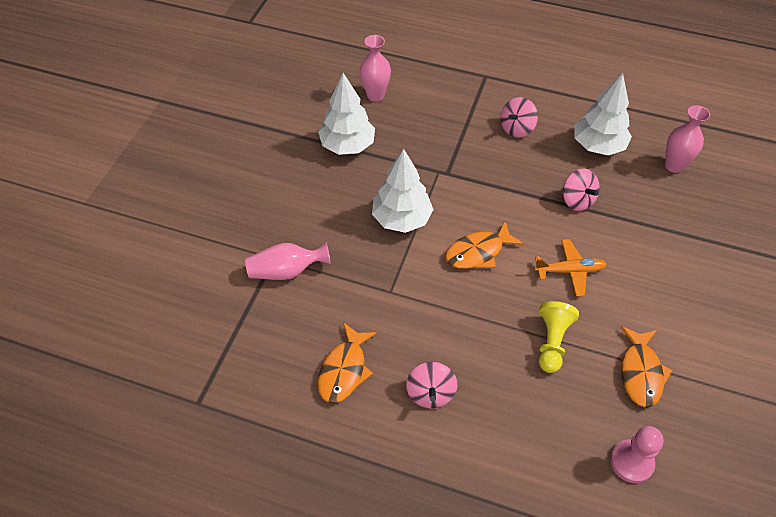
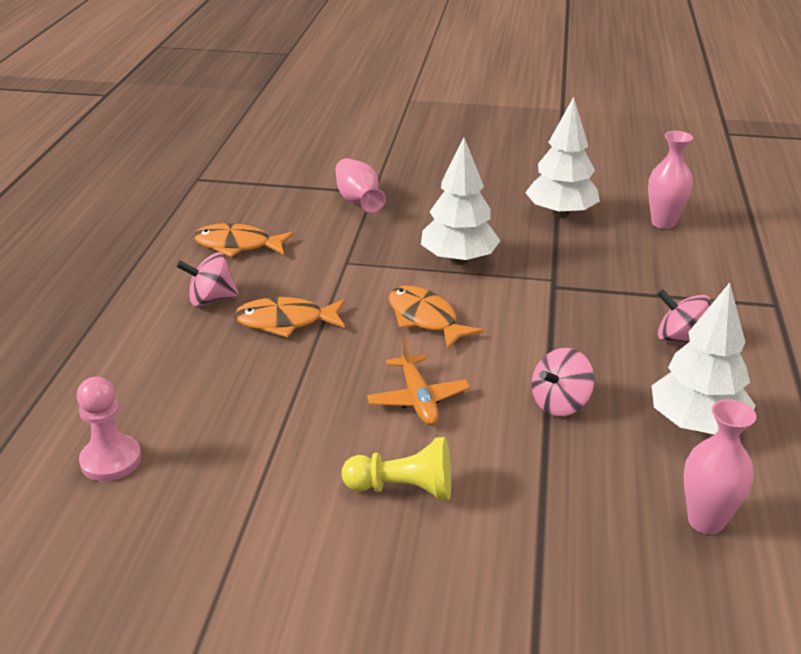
camera: 80 degrees right, 20 degrees down
(552, 342) = (292, 386): yellow pawn -> yellow pawn (403, 488)
(640, 372) = (251, 471): orange fish -> orange fish (285, 322)

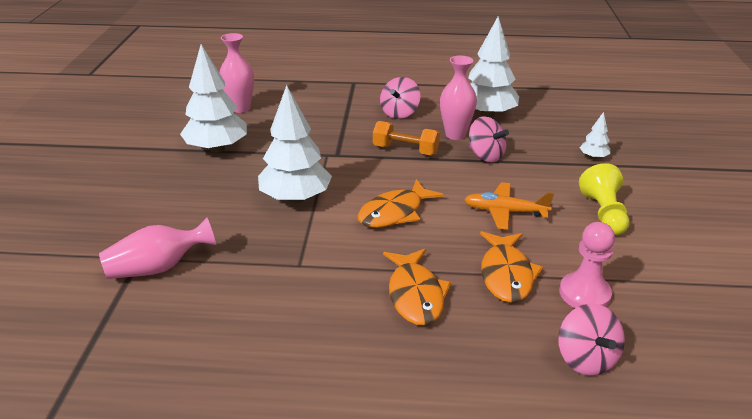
camera: 95 degrees left, 0 degrees up
(111, 460) = (669, 381): pink pawn -> pink pawn (584, 293)
(211, 299) = (382, 359): pink spinning top -> pink spinning top (585, 359)
(238, 245) = (257, 357): orange fish -> orange fish (506, 274)
(418, 399) = (504, 212): orange plane -> orange plane turned 150 degrees counterclockwise
(564, 518) = (593, 157): none -> white tree
(569, 336) = (405, 150): none -> orange dumbbell
(705, 521) = (568, 118): pink vase -> pink vase (455, 135)

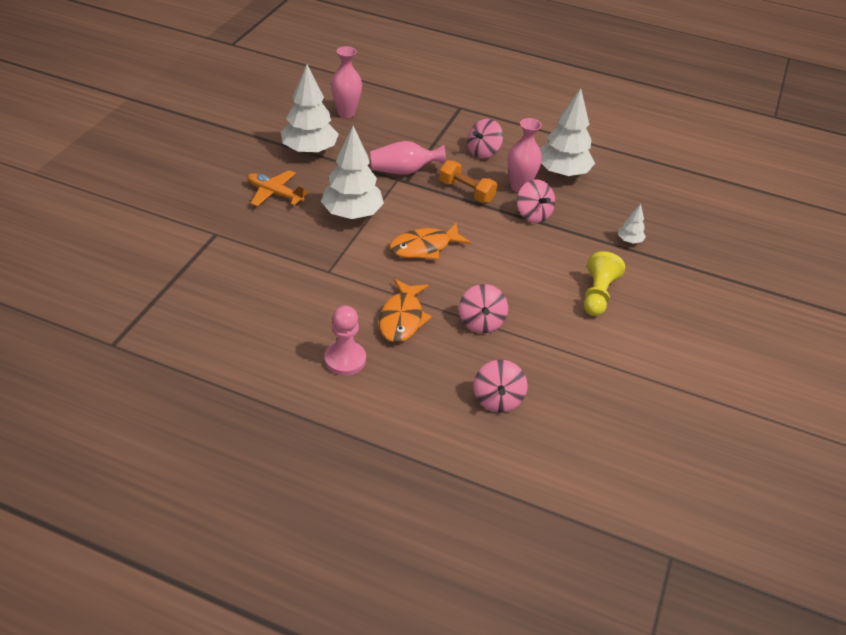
camera: 15 degrees right, 10 degrees up
(158, 267) = (226, 245): pink vase -> pink vase (404, 171)
(504, 212) = (514, 270): orange plane -> orange plane (274, 193)
(506, 274) = (481, 322): orange fish -> pink spinning top
(584, 293) = (532, 354): pink pawn -> pink pawn (345, 359)

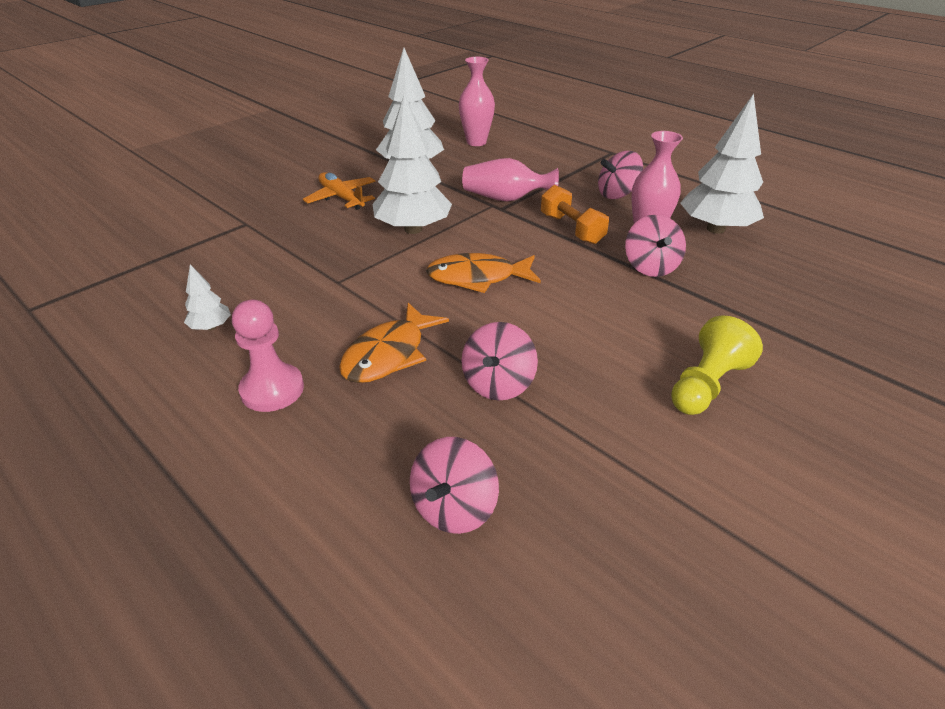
camera: 25 degrees right, 5 degrees down
(629, 240) = (789, 322): white tree -> white tree (211, 327)

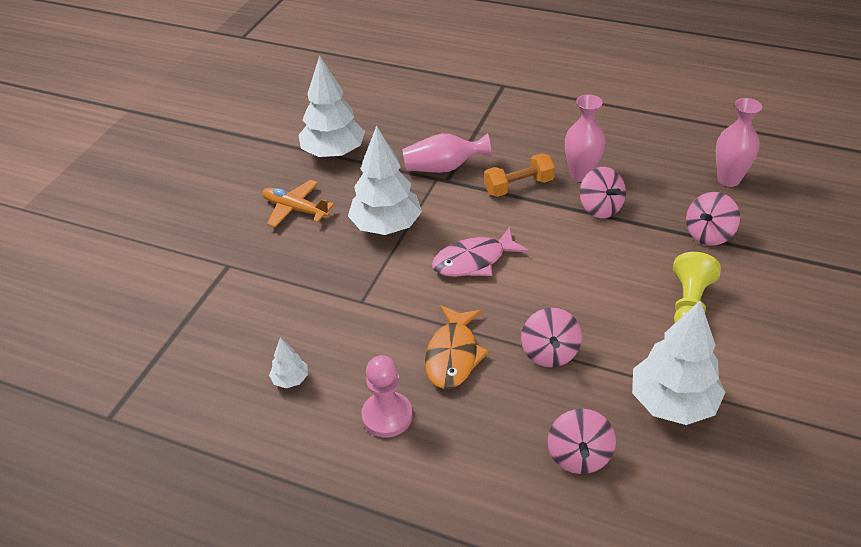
camera: 20 degrees left, 5 degrees up
(476, 142) = (373, 104): pink vase -> pink vase (728, 179)
(477, 278) = (474, 261): orange fish -> pink fish
(571, 229) = (518, 186): orange dumbbell -> orange dumbbell turned 60 degrees counterclockwise
(617, 194) = (534, 136): pink spinning top -> pink spinning top (708, 234)
(715, 229) = (630, 153): white tree -> white tree (672, 403)

